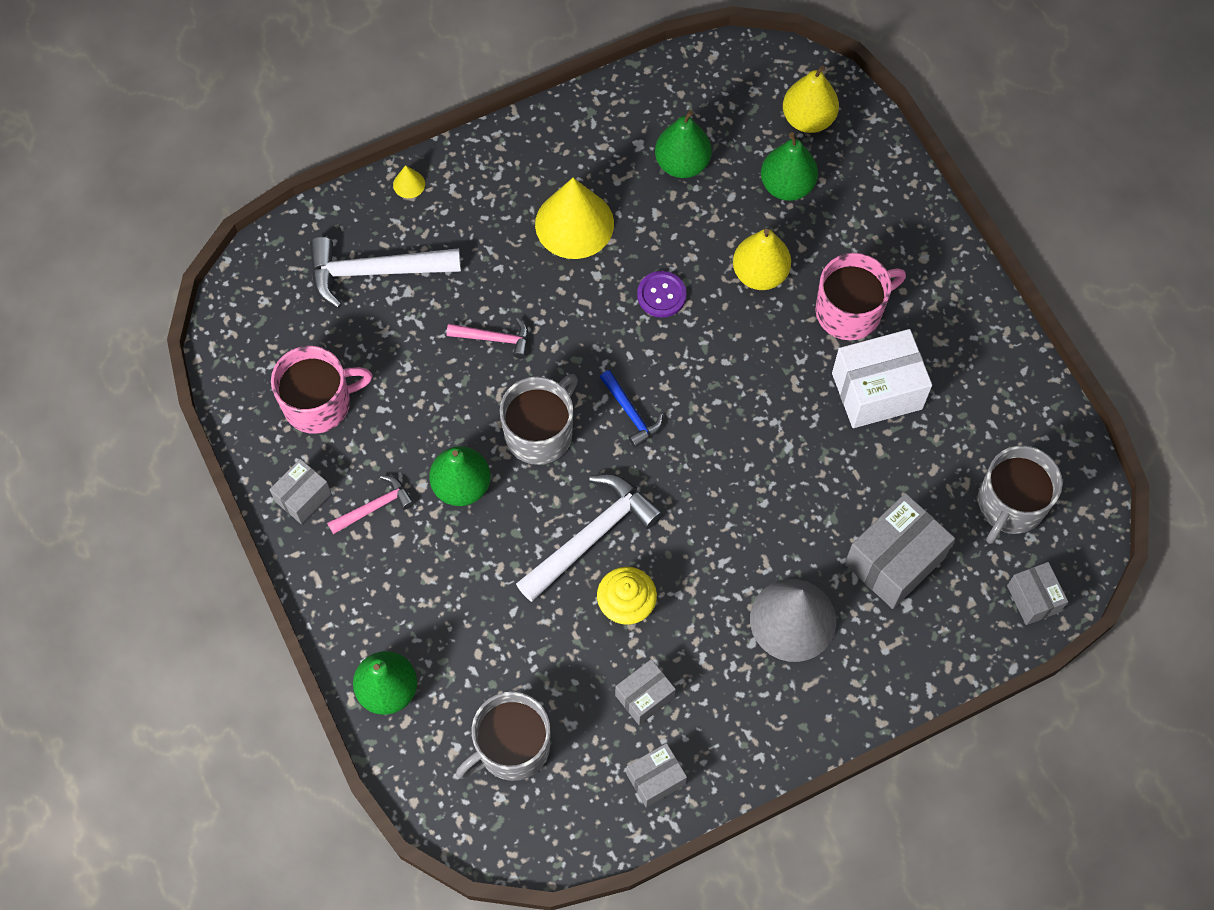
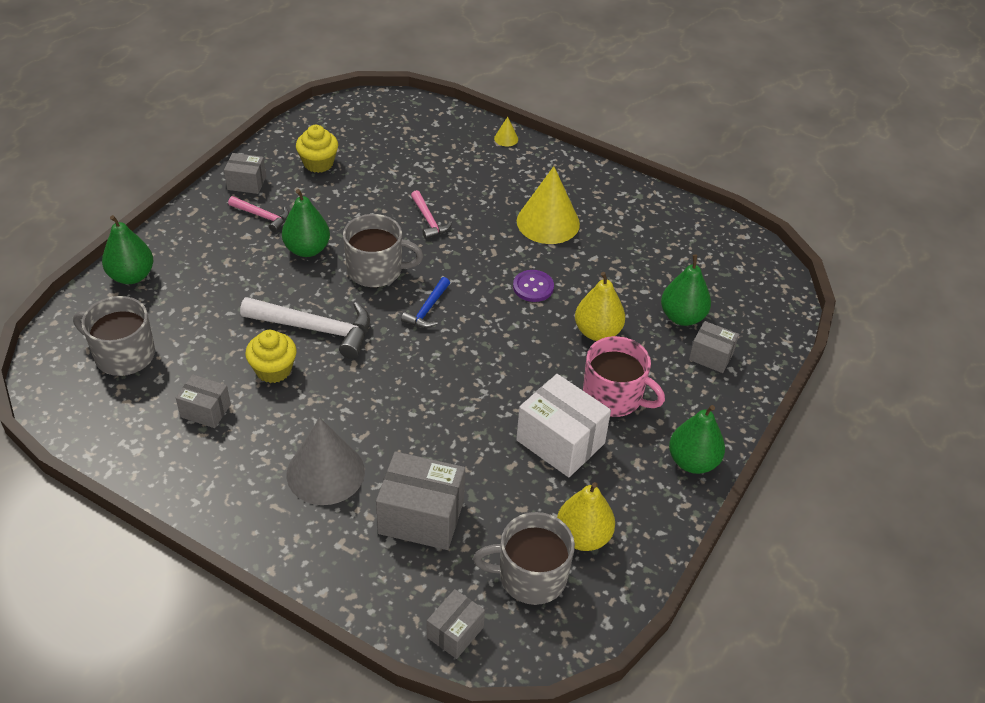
camera: 55 degrees right, 20 degrees down
(319, 403) = (318, 163): pink mug -> yellow cupcake
(375, 272) = (431, 149): white hammer -> none
(655, 779) = (141, 445): grey box -> grey box (711, 356)
(682, 164) = (645, 255): green pear -> green pear (692, 461)
(808, 119) = (747, 306): yellow pear -> yellow pear (583, 536)

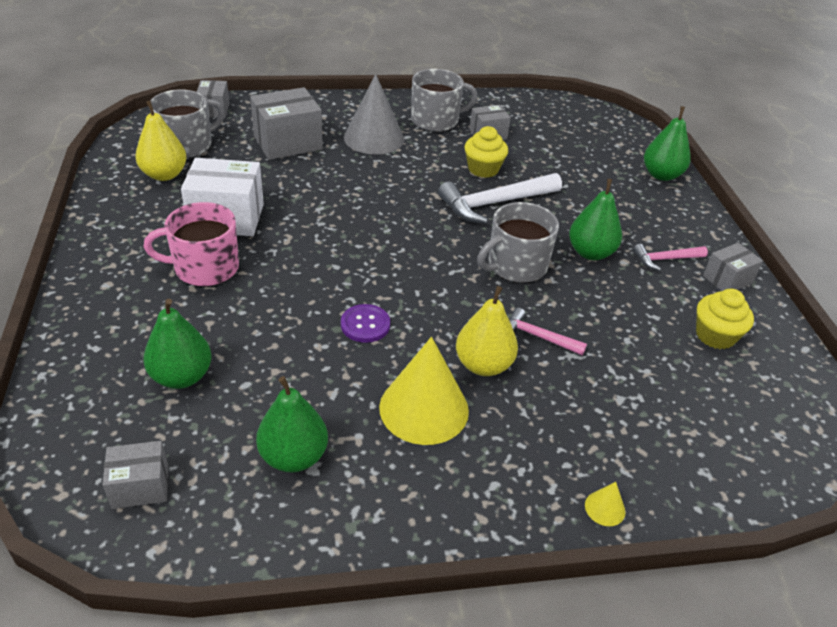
camera: 140 degrees right, 5 degrees down
(123, 354) = (581, 137): grey mug -> grey mug (436, 120)
(427, 309) = (434, 257): blue hammer -> none
(597, 332) = (263, 314): yellow pear -> yellow pear (483, 365)
(692, 461) = (99, 252): green pear -> green pear (293, 456)
(711, 356) = (125, 349): grey box -> grey box (140, 486)

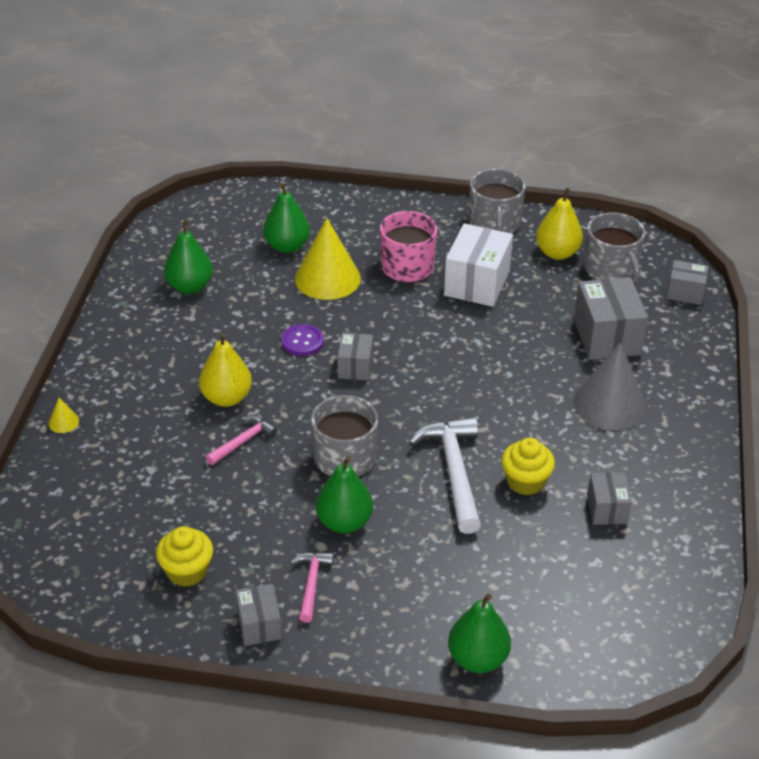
camera: 110 degrees right, 0 degrees up
(140, 486) = (201, 225): grey box -> grey box (355, 367)
(424, 408) = (199, 354): yellow cone -> yellow cone (327, 278)
(436, 120) = (647, 468): grey mug -> grey mug (494, 224)

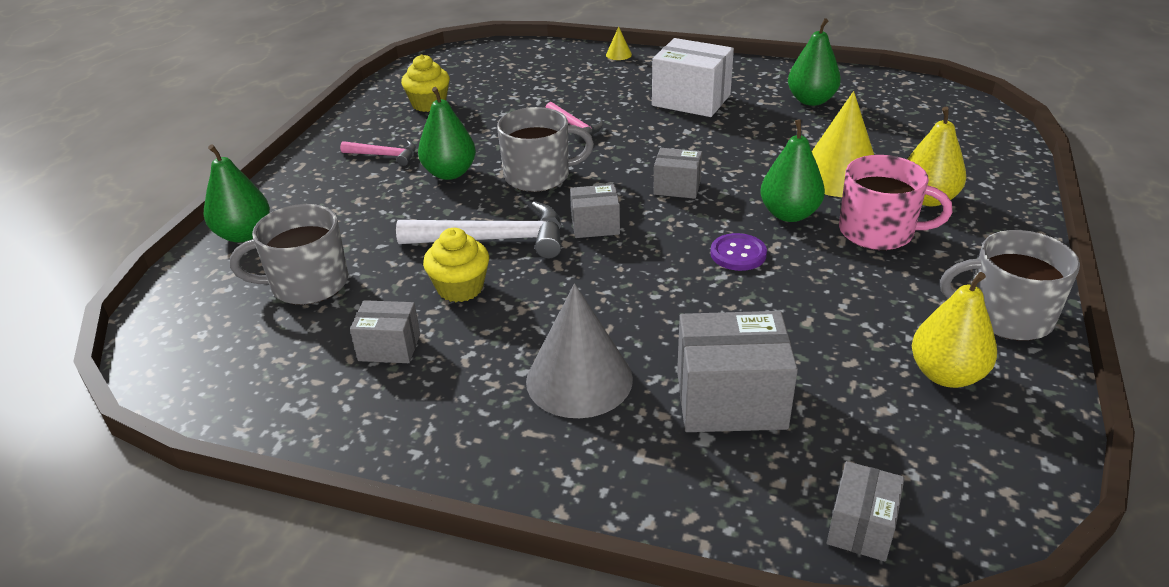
camera: 100 degrees right, 5 degrees down
(226, 398) = (637, 119): yellow pear -> yellow pear (927, 199)
(259, 625) = (354, 132): grey box -> grey box (595, 226)
(287, 246) = (898, 152): green pear -> green pear (789, 214)
(302, 341) = (722, 158): purple button -> purple button (738, 254)
(476, 283) = (849, 285): white box -> white box (691, 100)
(611, 269) = (914, 434): grey mug -> grey mug (307, 284)

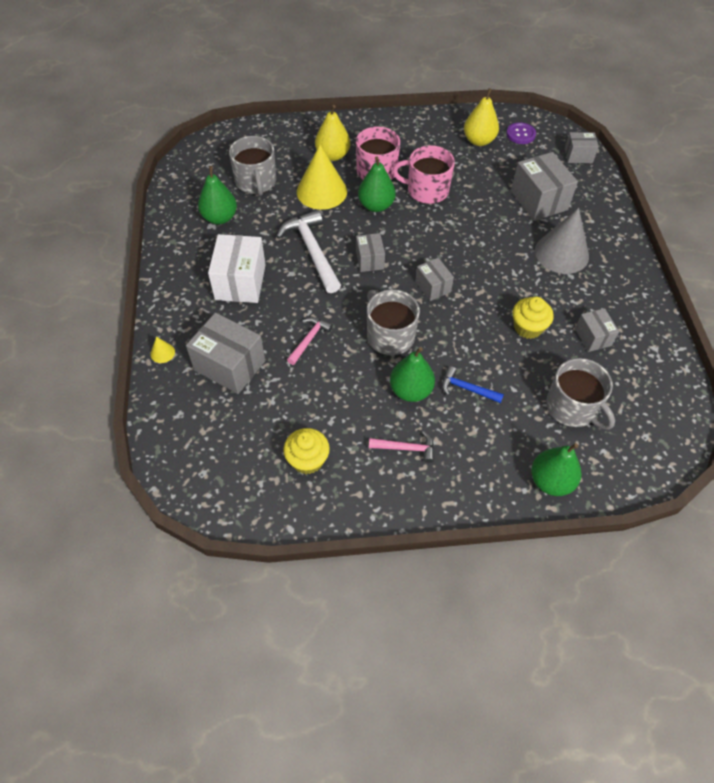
camera: 115 degrees left, 20 degrees up
(384, 155) = (406, 448): pink hammer -> pink hammer turned 105 degrees clockwise
(415, 211) = (467, 389): none -> blue hammer
(494, 240) = (474, 331): white hammer -> white hammer (312, 251)
(575, 82) = (230, 365): none -> grey box
(738, 254) = (427, 219): purple button -> purple button (520, 134)
(809, 270) = (426, 190): none -> pink mug
(1006, 316) = (426, 126): grey mug -> grey mug (256, 182)

